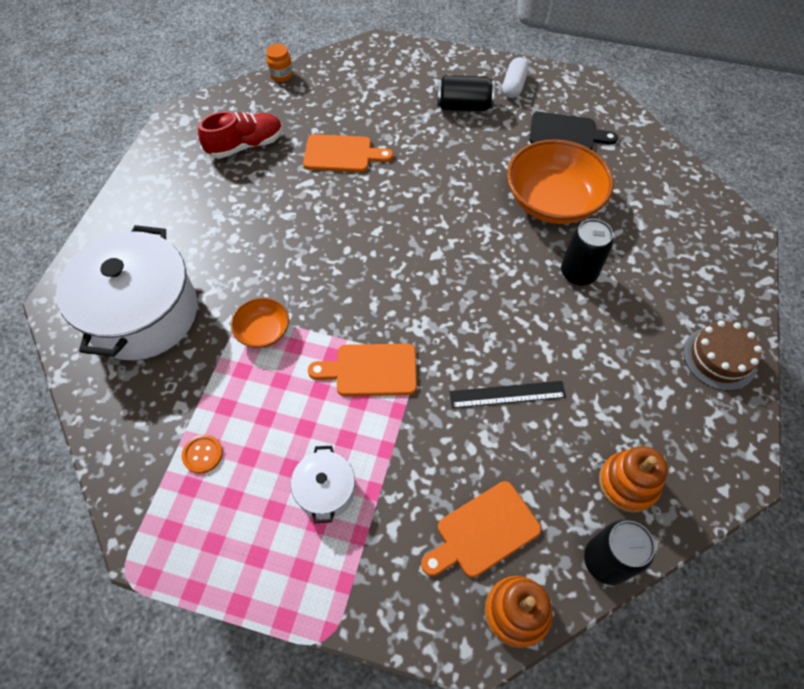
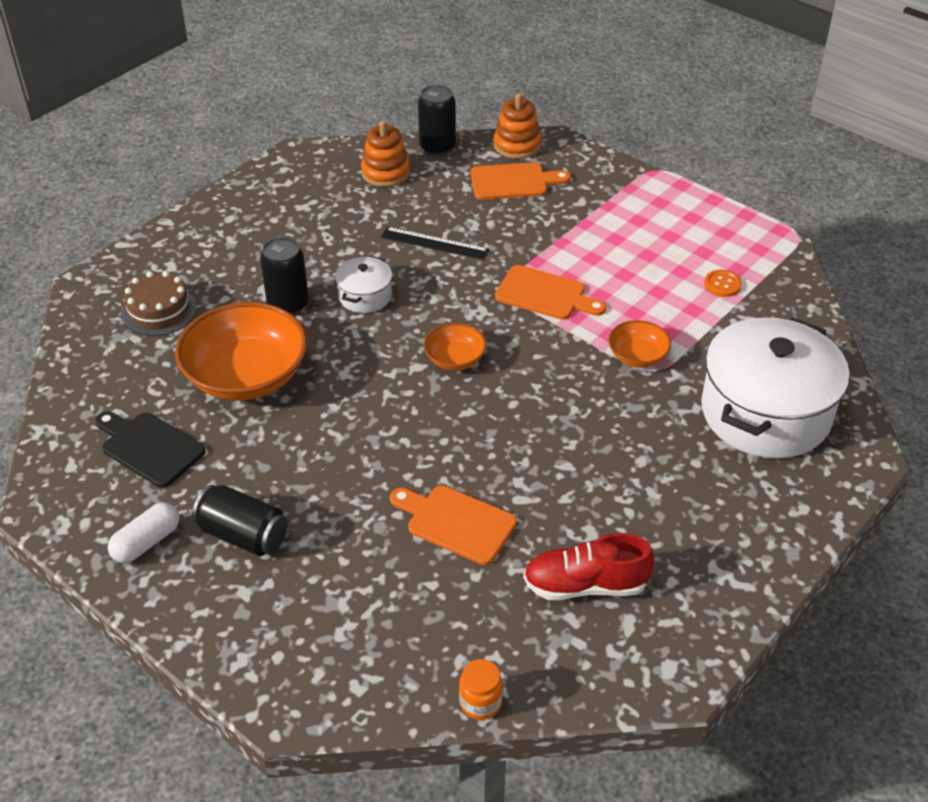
camera: 155 degrees left, 15 degrees down
(326, 490) = (623, 234): white pot -> white pot (365, 296)
(412, 272) = (455, 359): none -> orange bowl
(719, 358) = (234, 211): brown cake -> brown cake (159, 311)

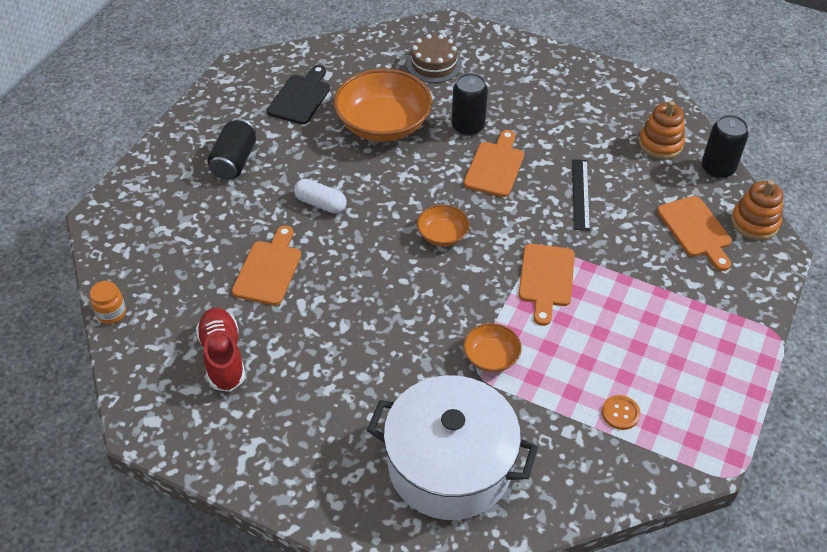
camera: 75 degrees right, 5 degrees up
(147, 542) = (219, 119): white capsule -> white capsule (320, 204)
(365, 296) = (495, 166): white pot -> orange cutting board

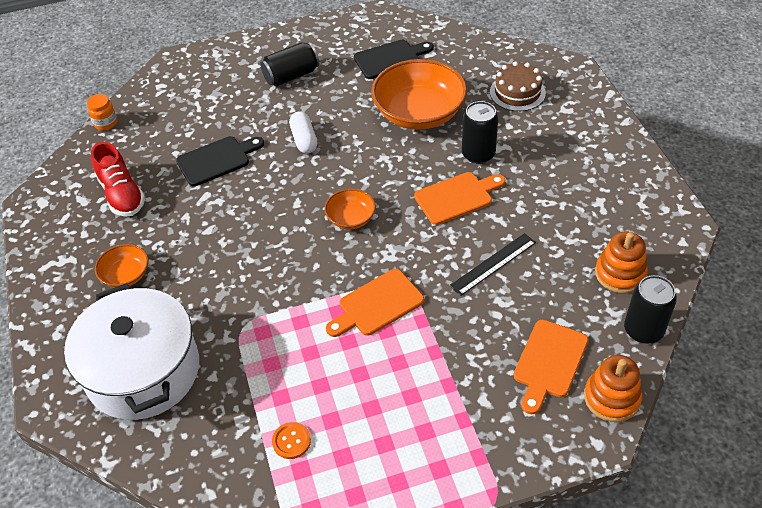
camera: 50 degrees right, 0 degrees up
(223, 357) = (122, 194): red shoe -> red shoe turned 120 degrees clockwise
(269, 269) = (217, 160): orange cutting board -> black cutting board
(491, 357) = (264, 326): orange bowl -> orange bowl (126, 275)

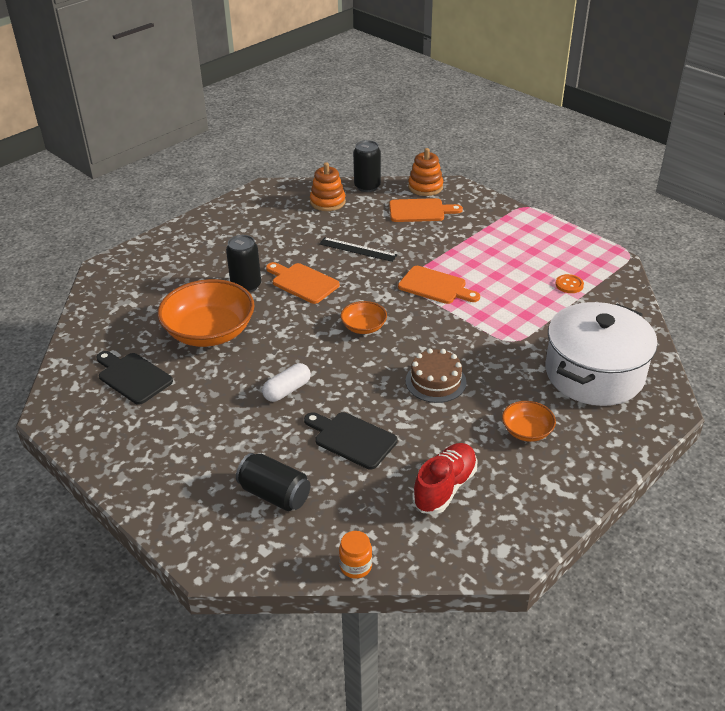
camera: 120 degrees left, 10 degrees down
(291, 76) = (193, 440): black can -> black can (274, 494)
(517, 92) = (153, 286): brown cake -> brown cake (435, 381)

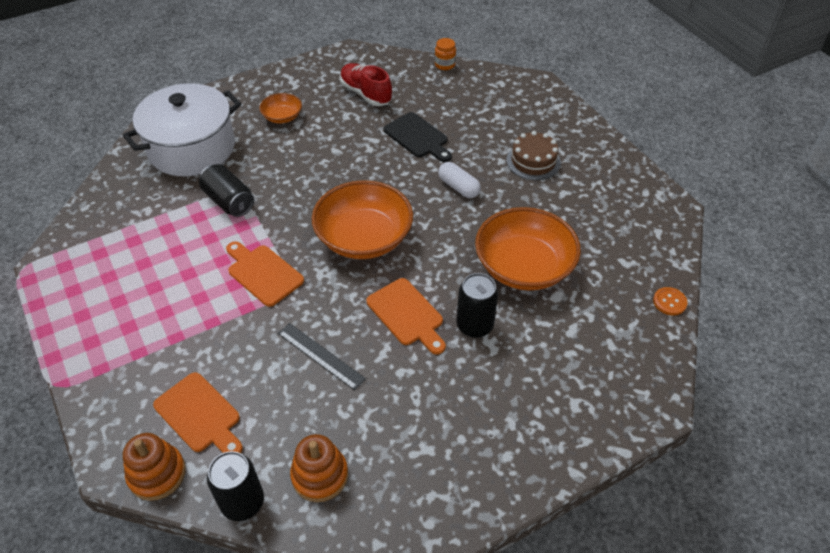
camera: 165 degrees left, 10 degrees up
(133, 377) = (602, 230): black cutting board -> none
(274, 494) = (487, 112): black can -> black can (229, 201)
(287, 390) = (458, 187): white capsule -> white capsule turned 75 degrees clockwise
(364, 327) = (364, 238): orange bowl -> orange bowl, size x2.03
(420, 211) = (200, 415): orange cutting board -> orange cutting board turned 150 degrees counterclockwise
(435, 381) = (327, 169): brown cake -> brown cake (533, 161)
(445, 487) = (366, 94): red shoe -> red shoe turned 90 degrees clockwise
(569, 285) = (125, 243): orange button -> orange button (669, 302)

